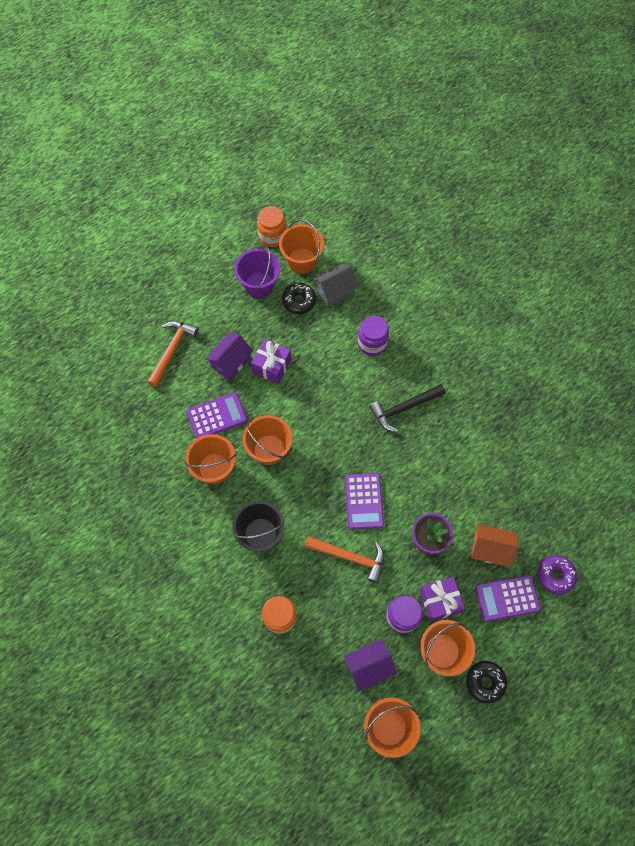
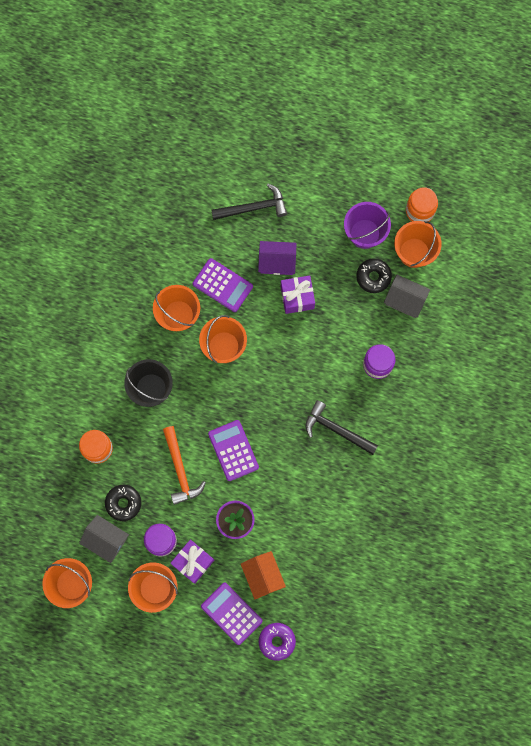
camera: 55 degrees right, 10 degrees up
(172, 350) = (253, 207): orange hammer -> black hammer
(364, 501) = (233, 450): purple calculator -> purple calculator turned 105 degrees clockwise
(368, 666) = (106, 540): purple house -> grey house
(485, 682) = (154, 636): black donut -> black donut (123, 503)

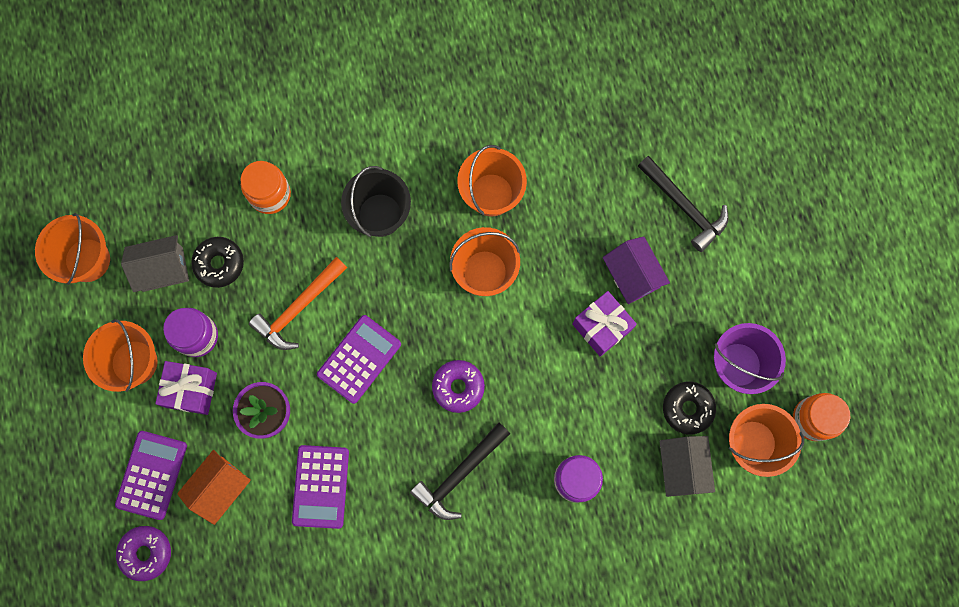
camera: 60 degrees right, 0 degrees up
(106, 540) = (162, 269): grey house -> grey house turned 75 degrees clockwise
(222, 285) = (561, 226): purple calculator -> purple calculator (321, 486)
(284, 401) = (458, 387): none -> purple donut
(336, 430) = (459, 474): black hammer -> black hammer turned 135 degrees counterclockwise

